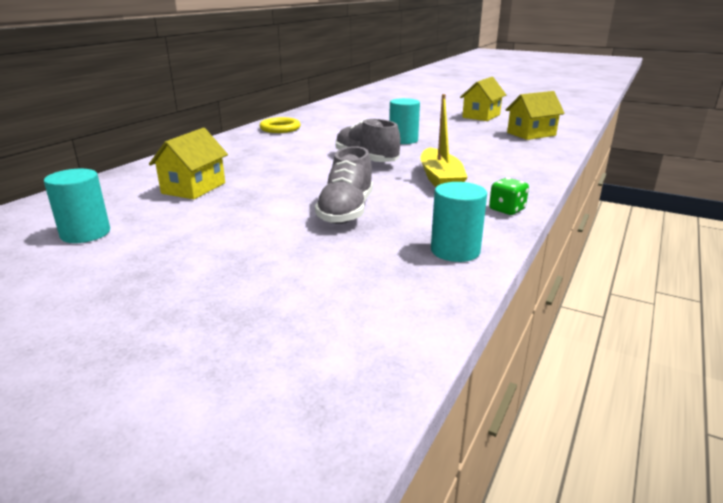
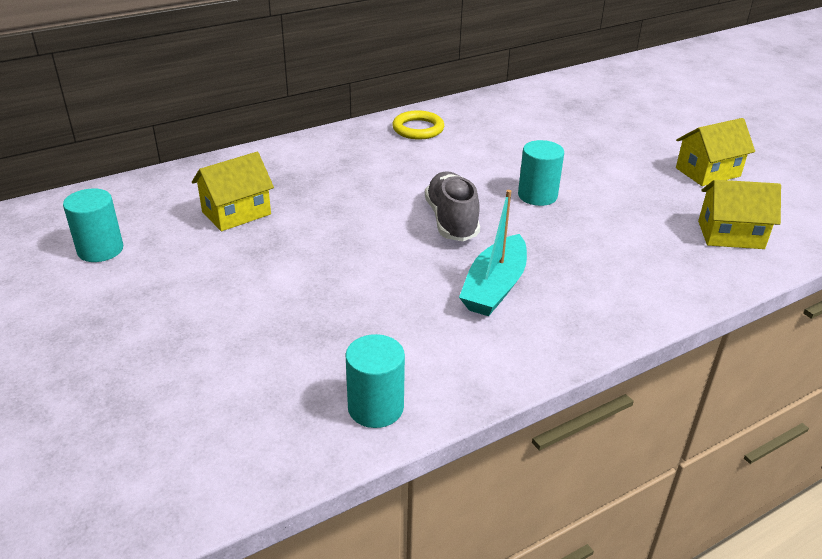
camera: 30 degrees right, 10 degrees up
(346, 211) = (337, 304): grey shoe -> none
(440, 179) = (494, 287): yellow boat -> turquoise boat
(507, 210) = (507, 369): green dice -> none

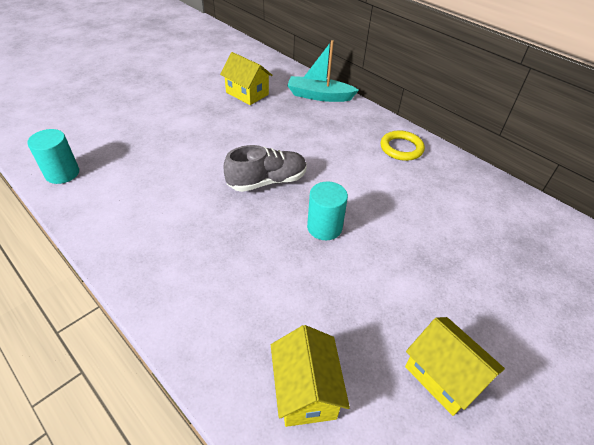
camera: 75 degrees right, 10 degrees up
(100, 249) = (199, 63): turquoise cylinder -> none
(494, 287) = (184, 212): turquoise boat -> turquoise boat (319, 96)

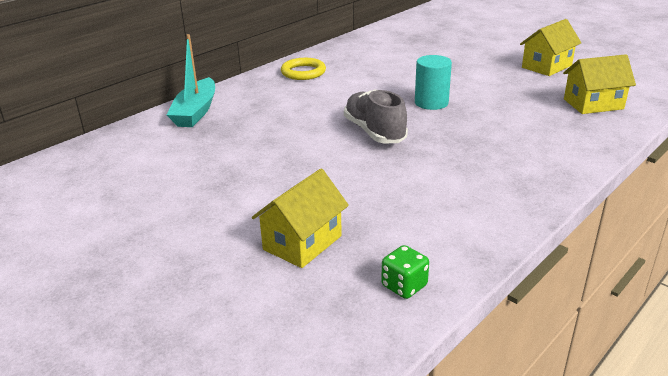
camera: 90 degrees left, 15 degrees down
(62, 173) = (404, 286): turquoise cylinder -> green dice
(247, 93) = (181, 159): yellow house -> yellow house (302, 242)

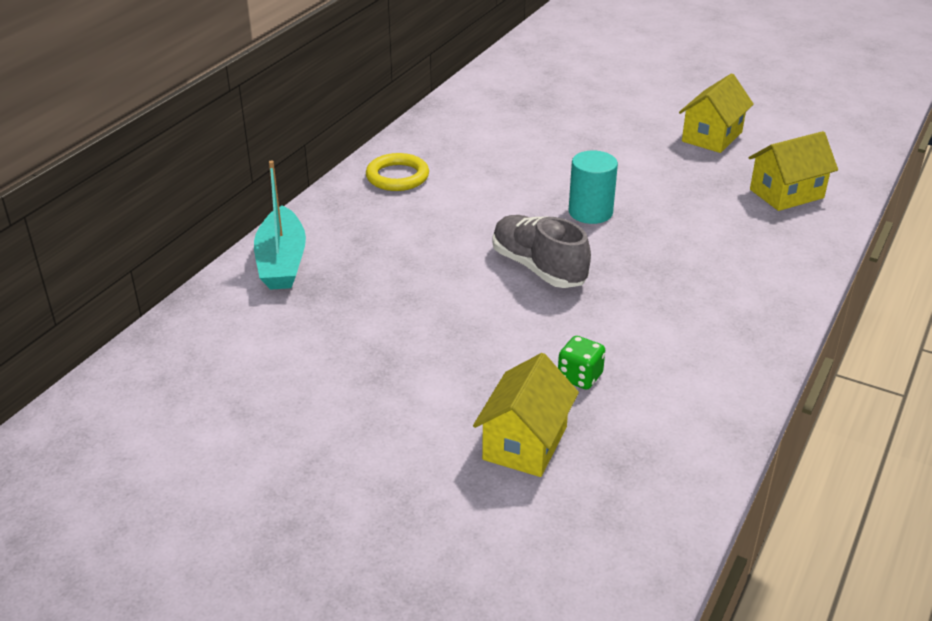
camera: 15 degrees left, 5 degrees up
(404, 286) = (665, 481): green dice -> green dice (580, 377)

